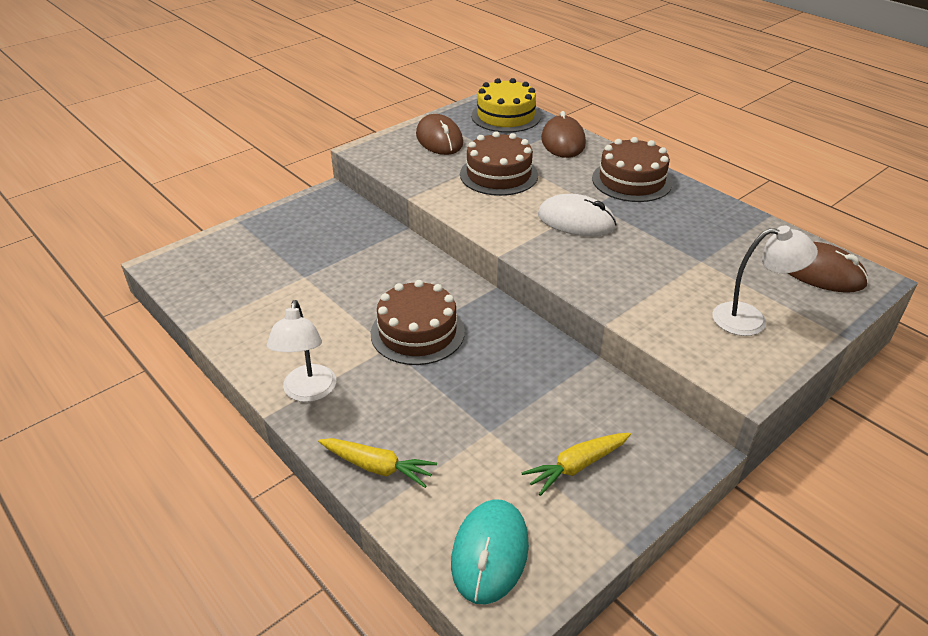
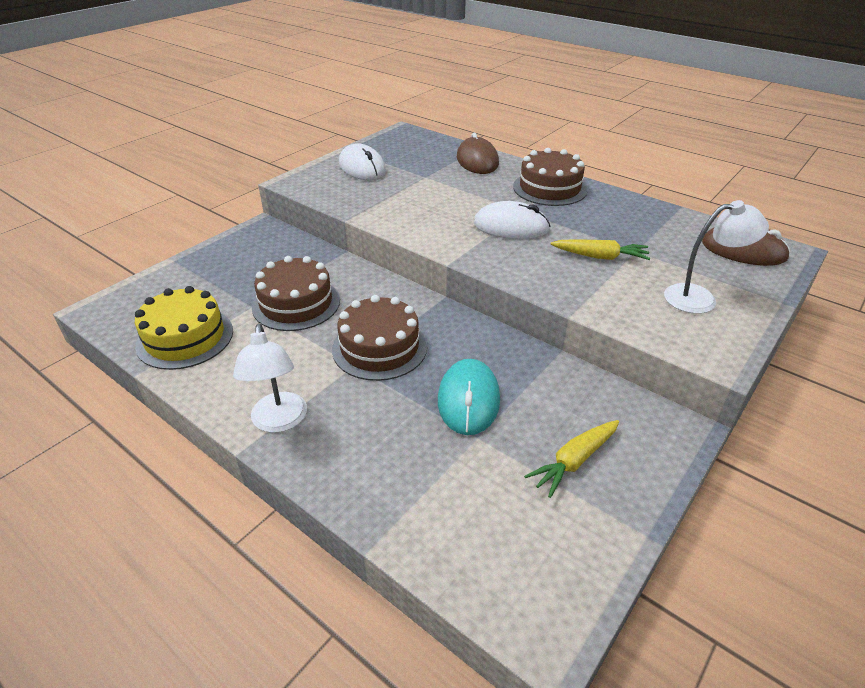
camera: 10 degrees left, 0 degrees up
(377, 467) = (370, 491): yellow carrot -> yellow carrot (600, 257)
(439, 139) = (362, 167): brown mouse -> white mouse
(489, 553) = (513, 568): turquoise mouse -> turquoise mouse (468, 400)
(499, 175) = (426, 193): brown cake -> brown cake (296, 303)
(506, 116) = (419, 144): yellow cake -> yellow cake (185, 338)

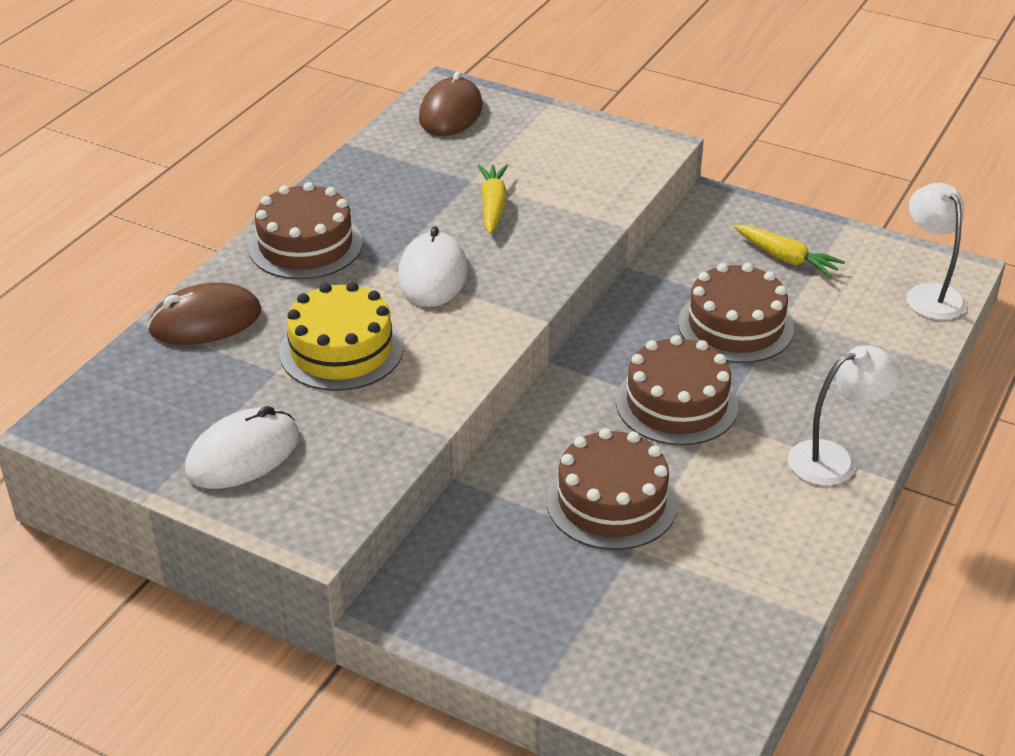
camera: 100 degrees left, 0 degrees up
(185, 338) = (730, 597): yellow cake -> yellow cake (341, 350)
(468, 400) = (735, 326): turquoise mouse -> brown cake
(700, 298) = (560, 147): white lamp -> white lamp (929, 294)

